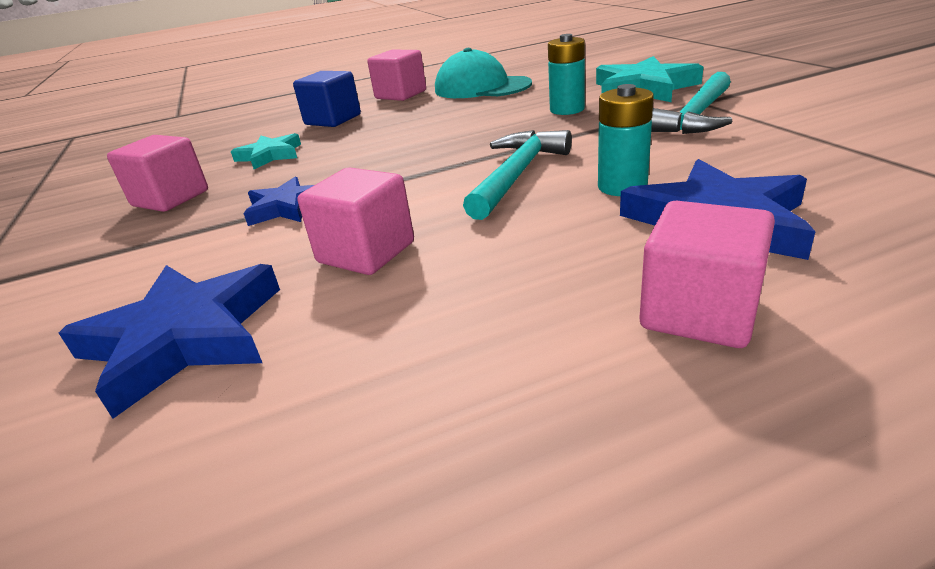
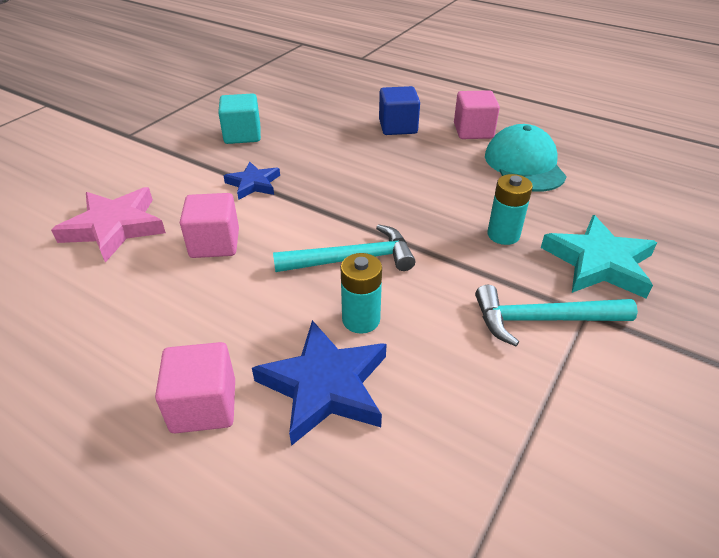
camera: 50 degrees right, 10 degrees up
(170, 198) = (242, 135): pink cube -> turquoise cube
(185, 338) = (114, 227): blue star -> pink star
(270, 155) = (320, 135): turquoise star -> none

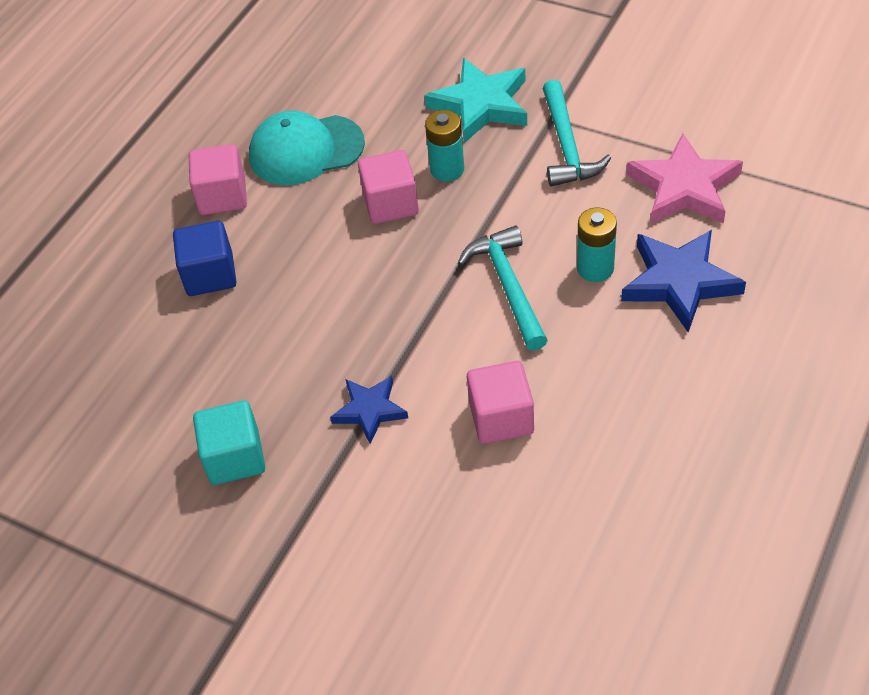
camera: 90 degrees left, 10 degrees up
(114, 227) = (486, 538): pink star -> pink star (684, 187)
(204, 406) = (724, 361): pink cube -> pink cube (390, 204)

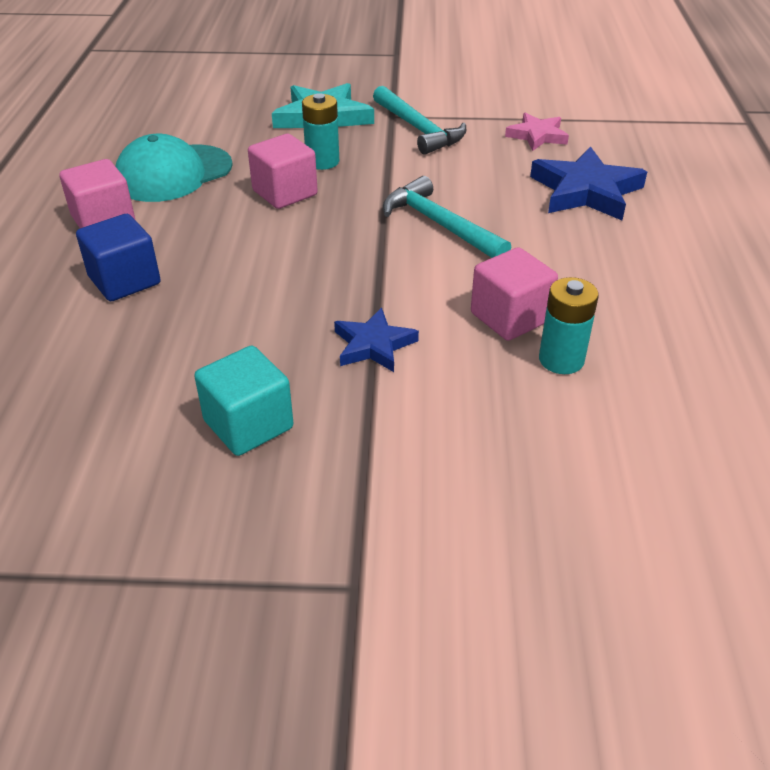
camera: 30 degrees left, 10 degrees down
(595, 268) = (507, 197): turquoise battery -> turquoise battery (561, 360)
(684, 187) = (537, 136): pink star -> pink star, size x0.60

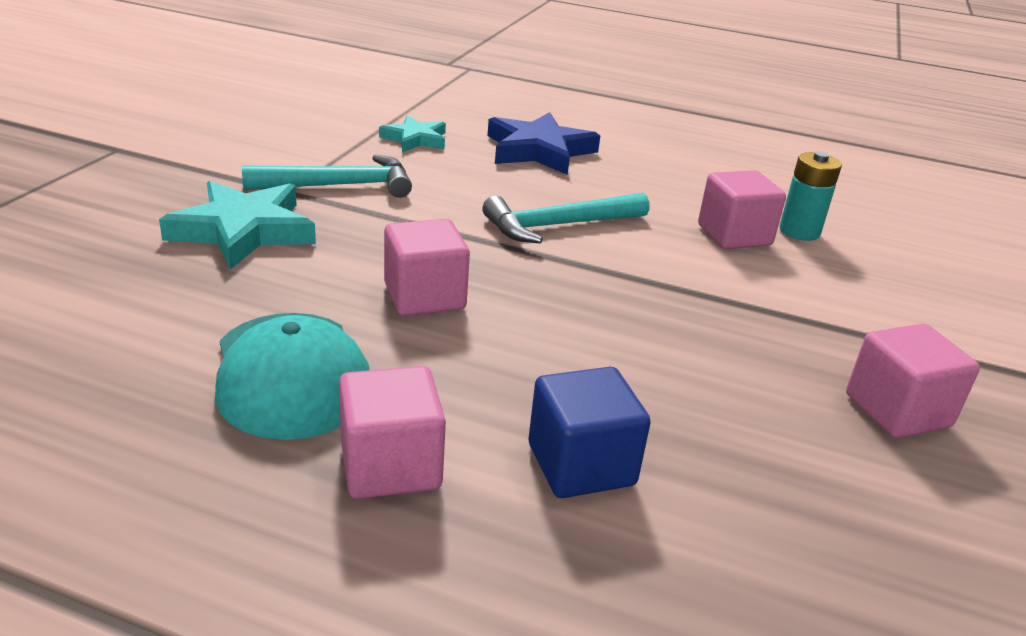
camera: 75 degrees left, 10 degrees down
(248, 424) = (897, 410): turquoise cube -> pink cube
(322, 162) = (364, 256): turquoise battery -> none
(373, 345) = (766, 309): blue star -> none
(537, 136) = (415, 139): pink star -> turquoise star

